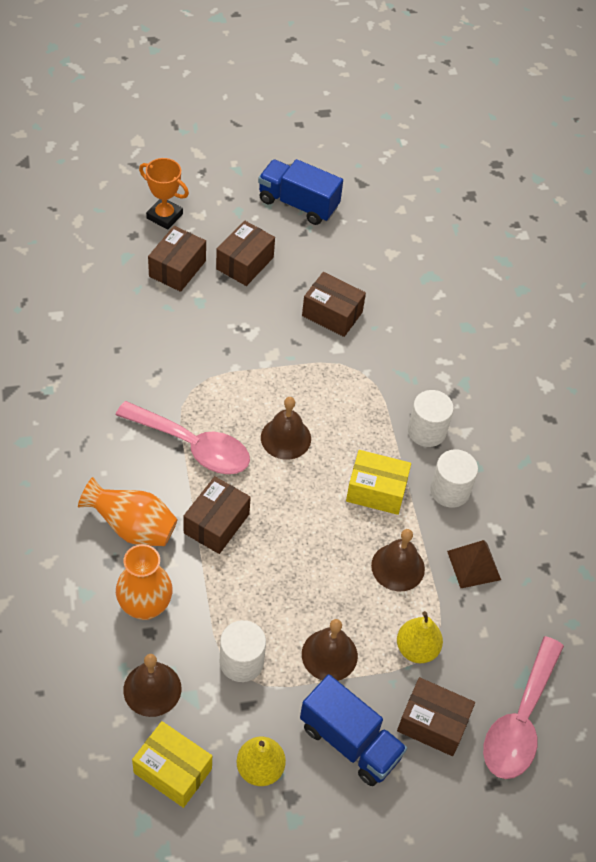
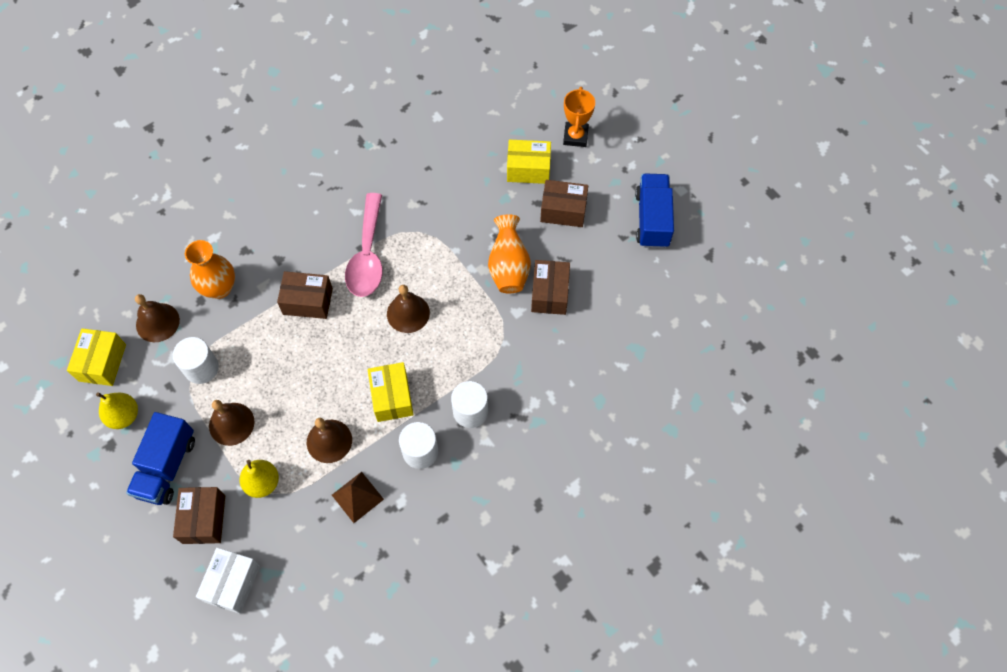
camera: 70 degrees right, 10 degrees up
(132, 527) = (279, 251): orange vase -> orange vase (508, 267)
(177, 268) = (528, 169): brown box -> yellow box
(520, 720) = (232, 583): pink spoon -> white box

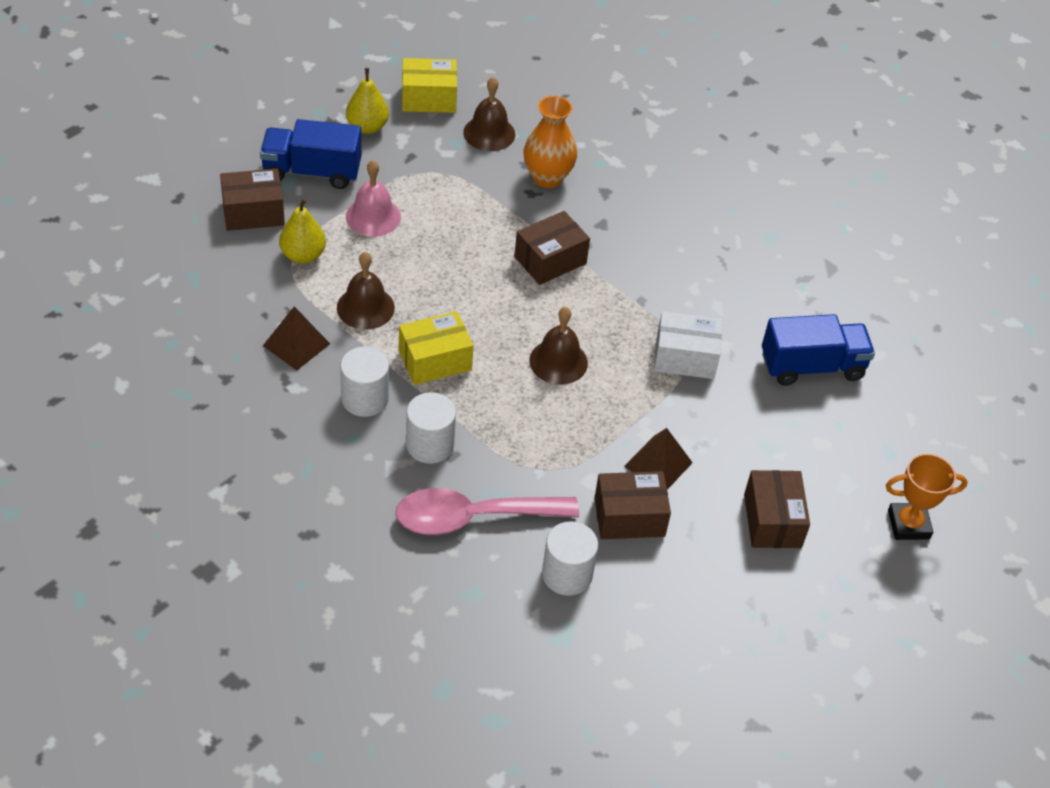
camera: 75 degrees right, 15 degrees down
(201, 368) = (439, 179): white cylinder -> white cylinder (567, 574)
(231, 424) = (373, 216): brown bell -> pink bell
(232, 583) = (180, 248): white box -> white box (685, 357)
(308, 301) = (550, 260): brown box -> brown box turned 60 degrees clockwise
(367, 255) = (632, 309): pink spoon -> pink spoon (473, 517)
(508, 267) = (658, 464): orange vase -> brown pyramid
(528, 169) = (828, 471): yellow box -> none
(652, 219) = (795, 639): blue truck -> blue truck (812, 366)

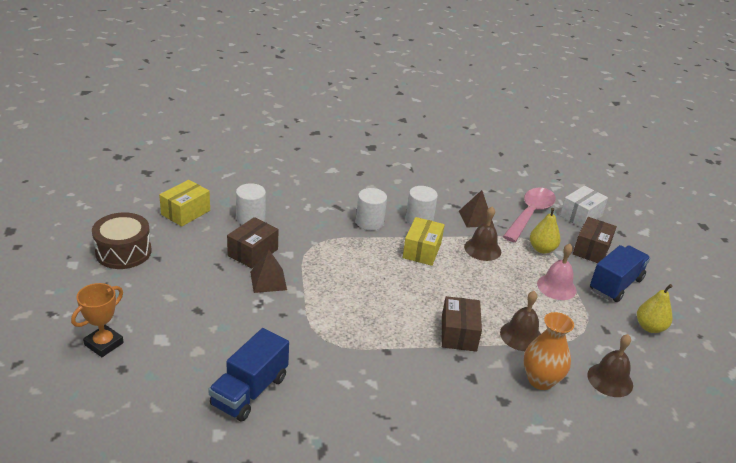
camera: 130 degrees right, 15 degrees down
(429, 98) = (669, 372): yellow box -> yellow box (185, 212)
(473, 517) = (314, 212): pink spoon -> pink spoon (530, 214)
(558, 361) = (375, 289): brown bell -> brown bell (521, 336)
(685, 357) = (323, 339): white box -> white box (580, 216)
(772, 521) = (183, 295): brown box -> none
(784, 647) = (123, 252): none -> brown drum

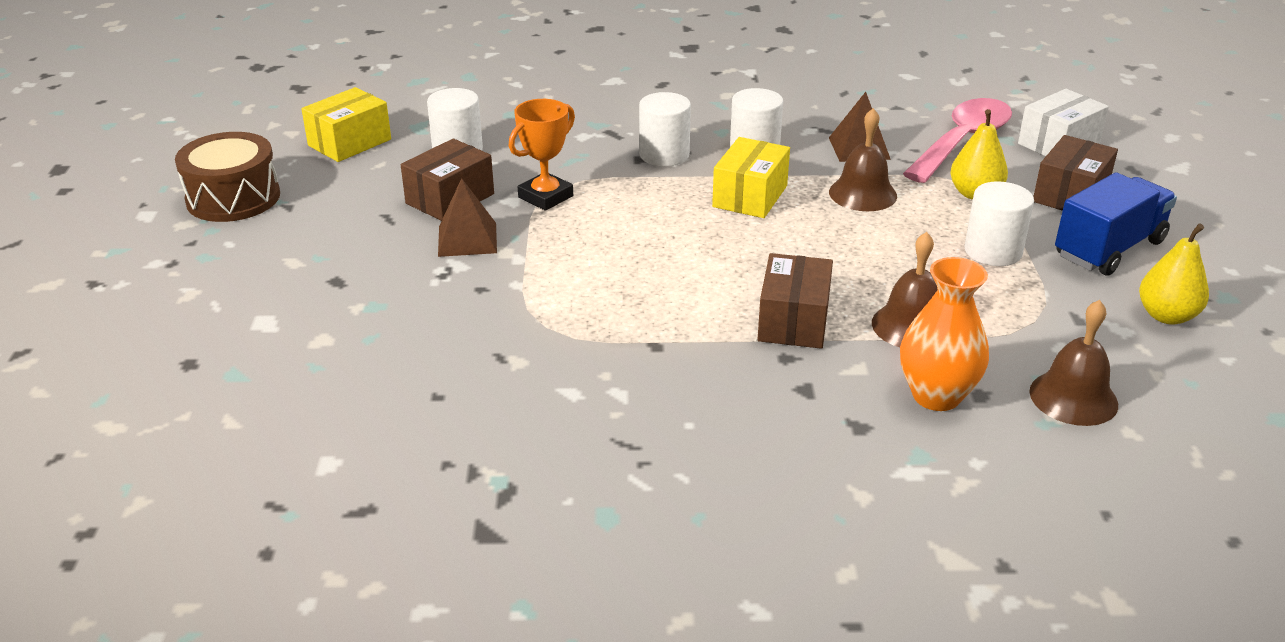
camera: 10 degrees right, 0 degrees up
(104, 344) = (168, 327): orange trophy -> orange trophy (545, 197)
(249, 391) = (398, 401): blue truck -> none
(556, 287) = (993, 251): pink bell -> white cylinder

